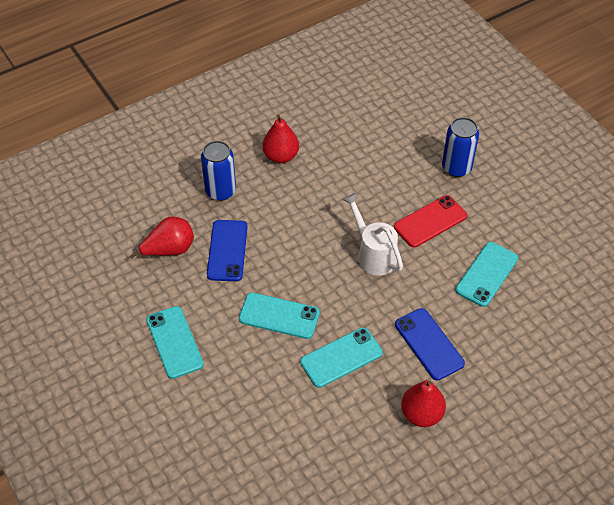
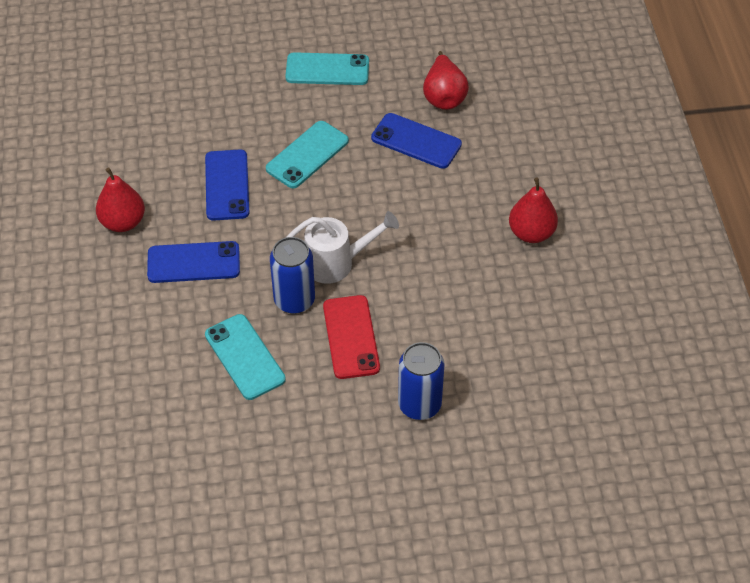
camera: 115 degrees right, 0 degrees up
(220, 191) = (504, 161): blue can -> blue can (294, 300)
(341, 357) = (227, 185): turquoise phone -> blue phone

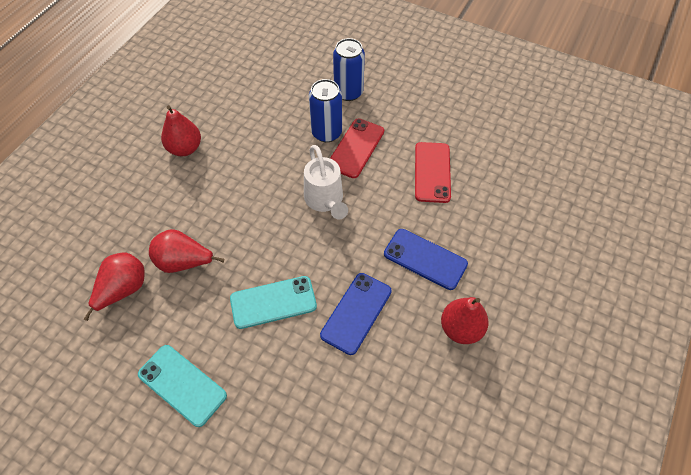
camera: 145 degrees left, 5 degrees up
(245, 357) = (432, 172): turquoise phone -> red phone
(294, 300) = (373, 191): blue can -> blue can (326, 133)
(336, 263) = (325, 200): white watering can -> white watering can turned 135 degrees counterclockwise
(416, 141) = (184, 262): blue phone -> red pear

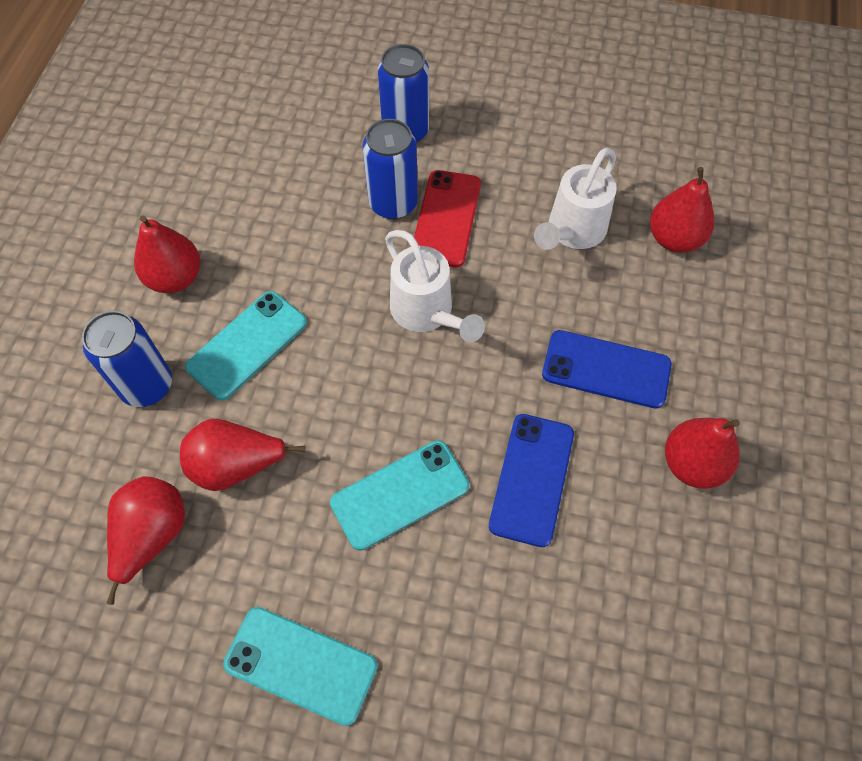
camera: 15 degrees left, 5 degrees up
(148, 205) = (147, 385): none -> blue can
(213, 195) = (247, 345): none -> turquoise phone
(432, 172) = (572, 231): red phone -> white watering can
(496, 190) = (674, 239): none -> red pear

